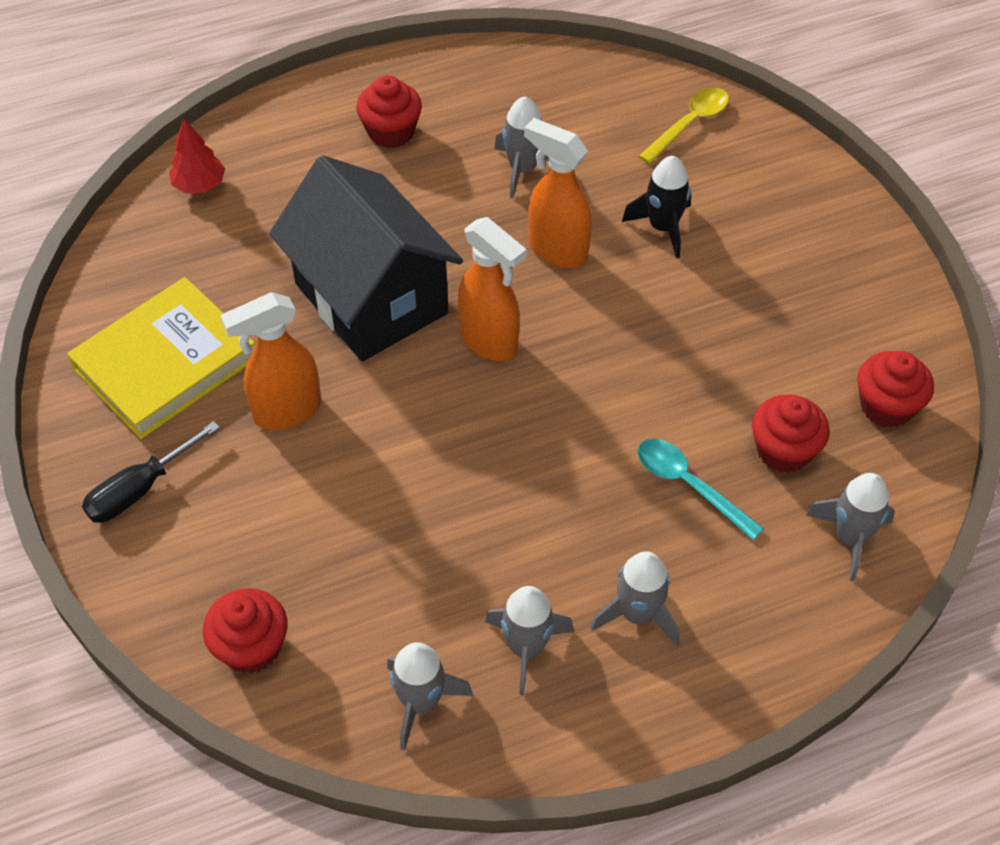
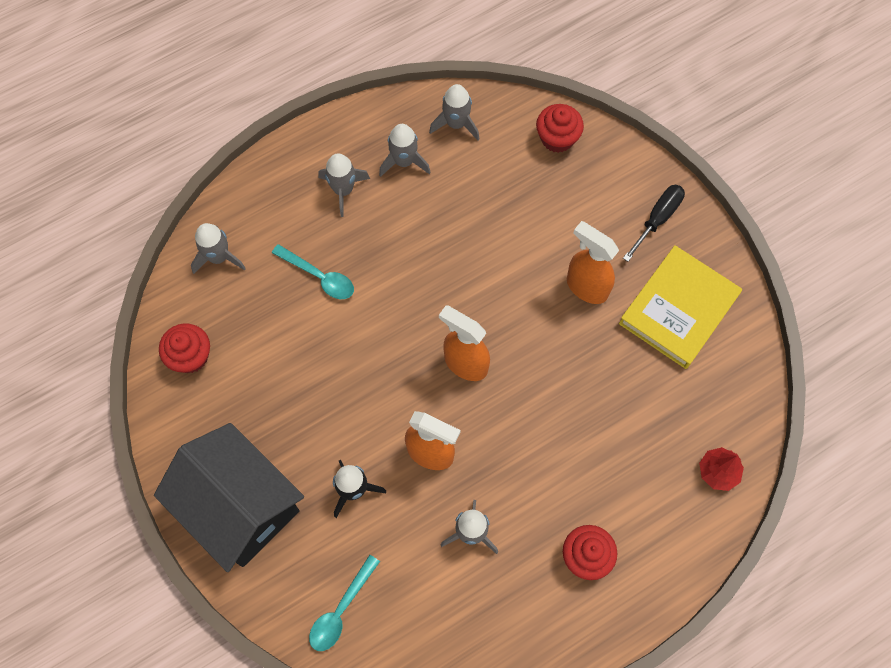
camera: 170 degrees right, 15 degrees up
(286, 411) = (586, 287): orange spray bottle -> orange spray bottle turned 105 degrees counterclockwise
(371, 298) = (556, 386): black house -> black house (240, 507)
(689, 124) = (340, 610): yellow spoon -> turquoise spoon
(783, 450) = (259, 311): red cupcake -> none

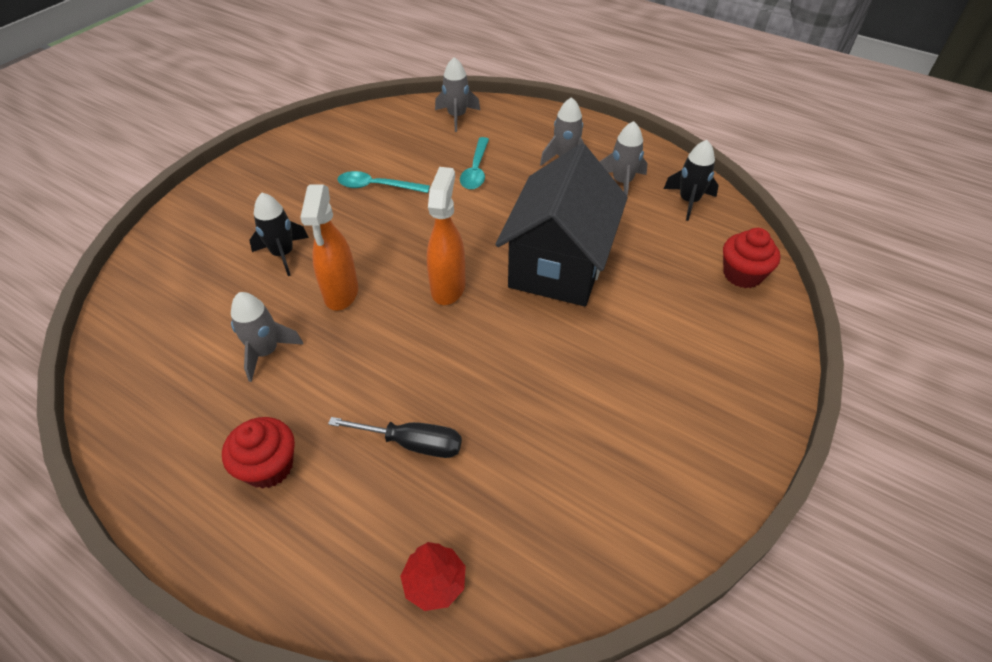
camera: 65 degrees right, 20 degrees down
(190, 356) = (365, 130): red cupcake -> none
(240, 507) = (244, 194): black house -> black house (558, 265)
(340, 610) = (160, 284): turquoise spoon -> turquoise spoon (376, 186)
(456, 124) = (688, 201): grey rocket -> black rocket
(586, 287) = (595, 355): orange spray bottle -> none
(657, 219) = (727, 393): black screwdriver -> black screwdriver (412, 443)
(678, 309) = (630, 455): yellow book -> none

